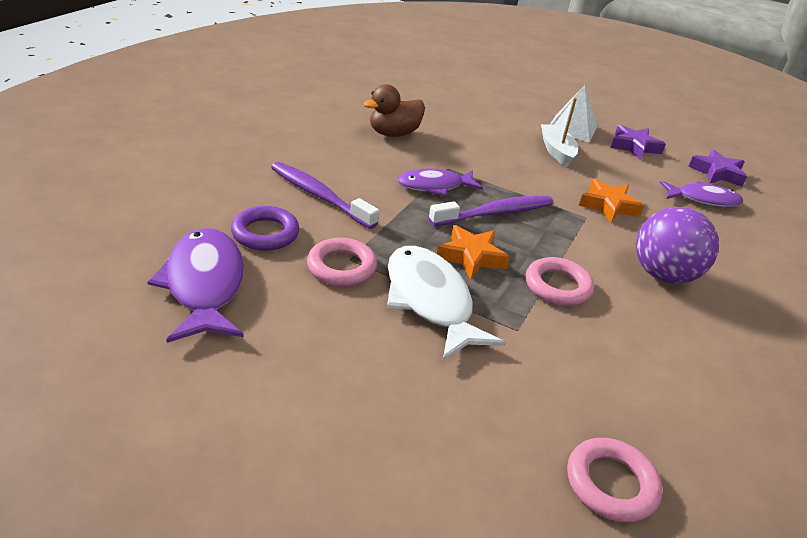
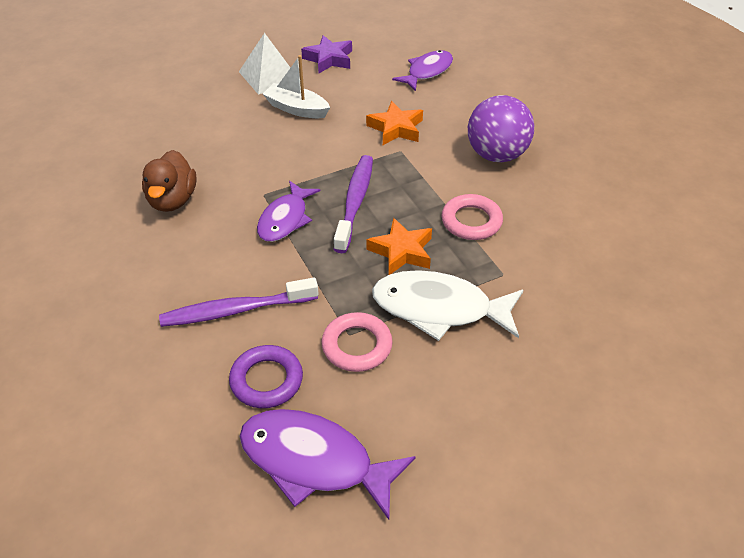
camera: 50 degrees left, 10 degrees up
(611, 484) = (666, 313): pink ring -> none
(717, 173) = (401, 40): purple star -> none

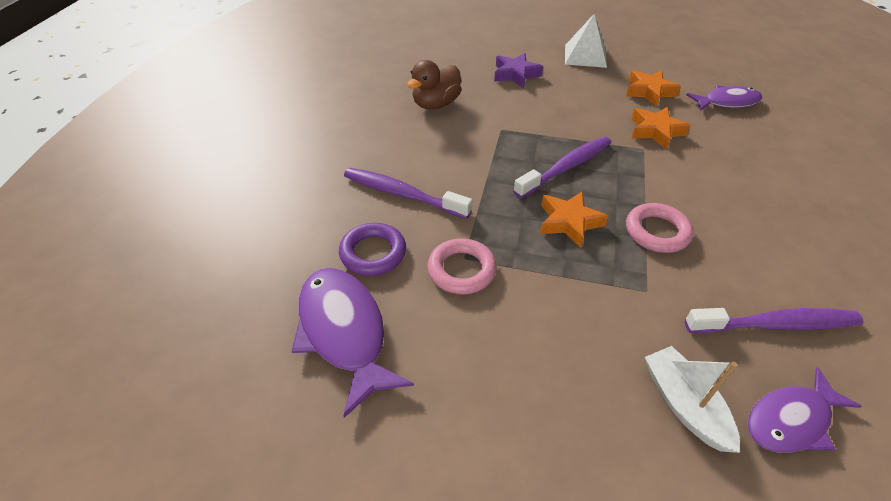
camera: 40 degrees right, 0 degrees up
(285, 219) = (500, 153): purple fish -> purple fish (791, 420)
(296, 109) = (584, 85): white boat -> white boat (684, 404)
(329, 59) = (645, 62): purple star -> purple star (516, 74)
(358, 90) = (649, 91): none -> orange star
(439, 308) = (558, 283): white fish -> none
(496, 155) = (735, 192): purple ball -> none
(598, 248) = (775, 324): none -> purple toothbrush

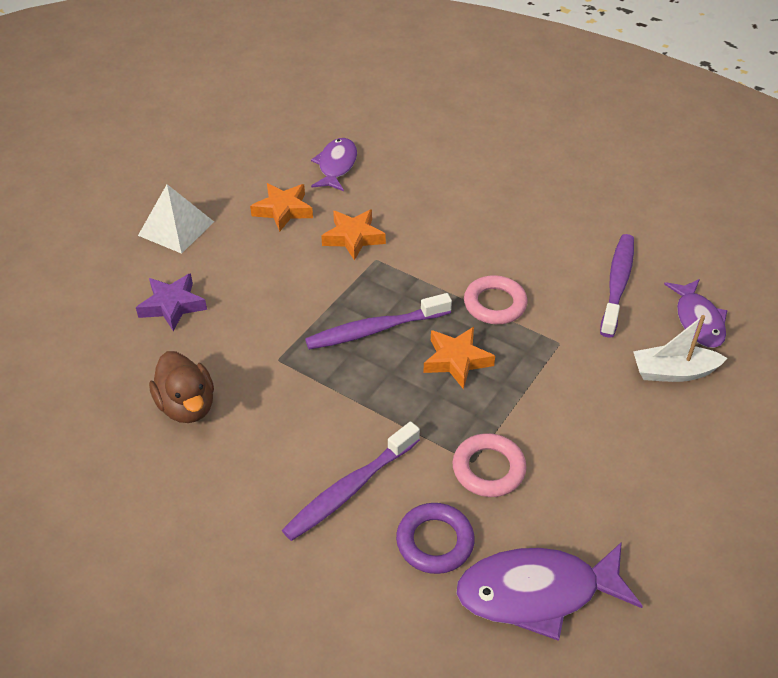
camera: 70 degrees left, 0 degrees up
(566, 167) = (375, 330): purple toothbrush -> purple toothbrush turned 90 degrees counterclockwise

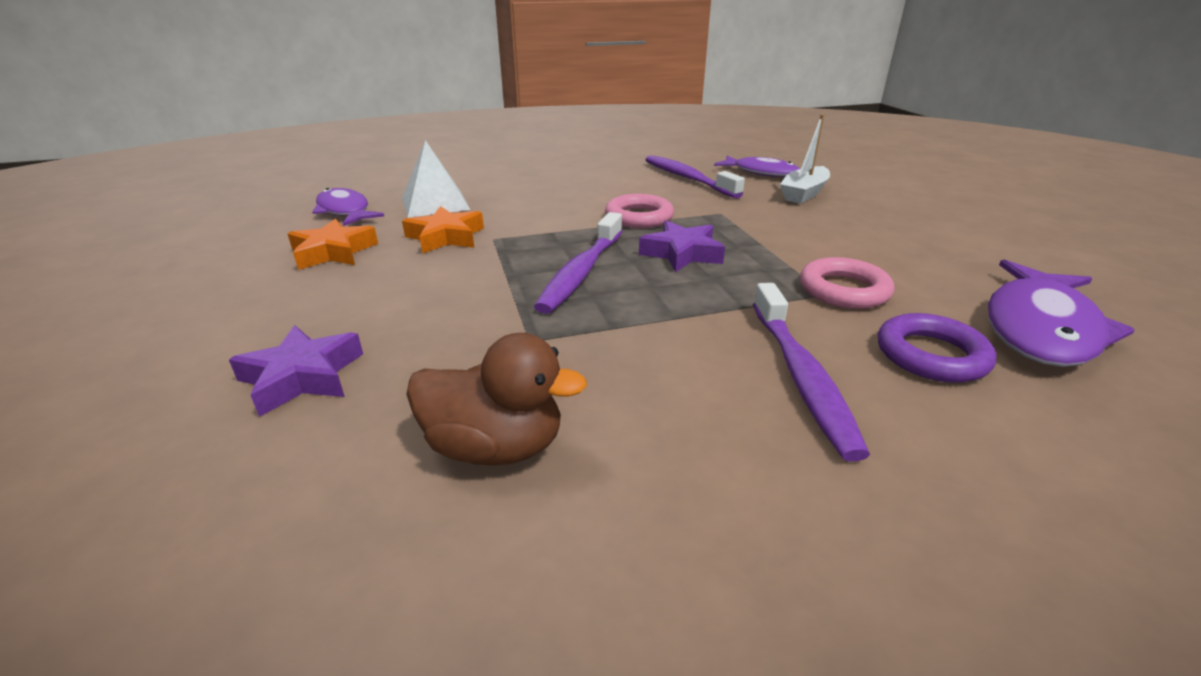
camera: 50 degrees left, 15 degrees down
(176, 228) = (196, 319): white pyramid -> white pyramid (435, 203)
(456, 360) = (682, 253): orange star -> purple star

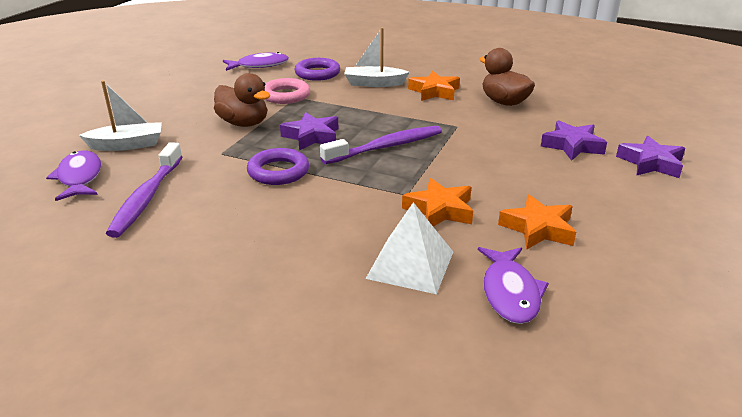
camera: 140 degrees left, 0 degrees up
(142, 394) = (651, 163): none -> purple star
(639, 217) = (278, 171): pink ring -> purple ring
(668, 409) = (434, 92): none -> orange star
(779, 240) = (244, 123): none -> brown duck
(801, 377) = (374, 83): purple toothbrush -> white boat
(1040, 328) = (259, 65): purple fish -> purple fish, size x0.66

